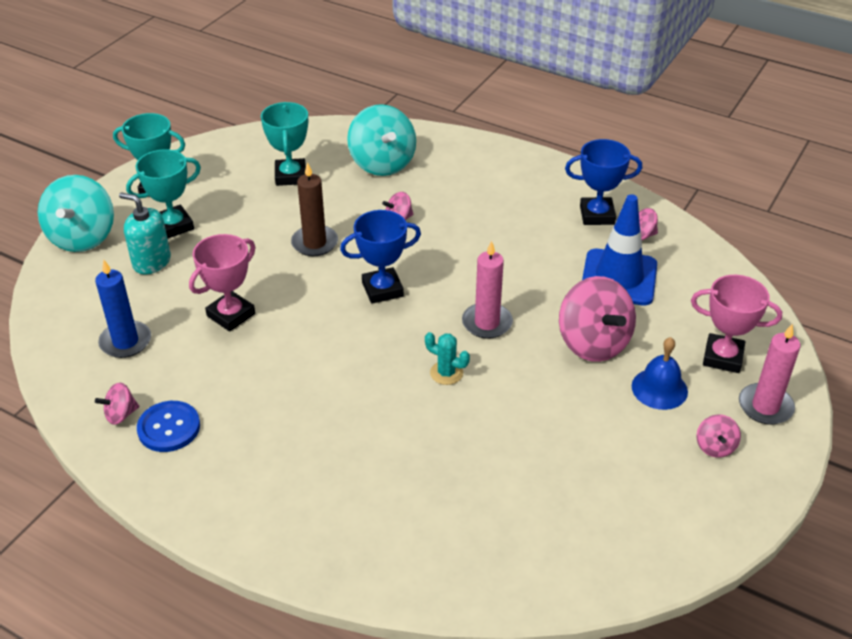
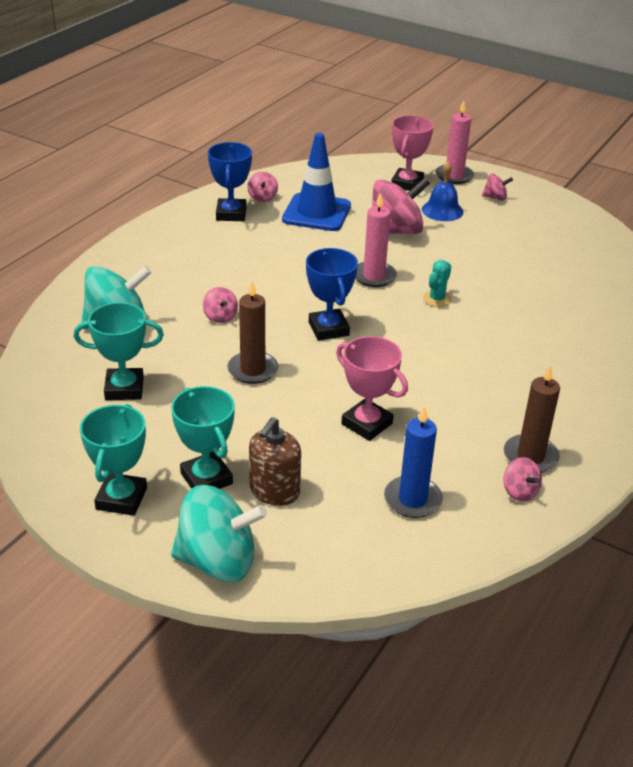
camera: 90 degrees left, 5 degrees down
(151, 262) = (274, 491): turquoise soap dispenser -> brown soap dispenser
(169, 428) = (530, 456): blue button -> brown candle

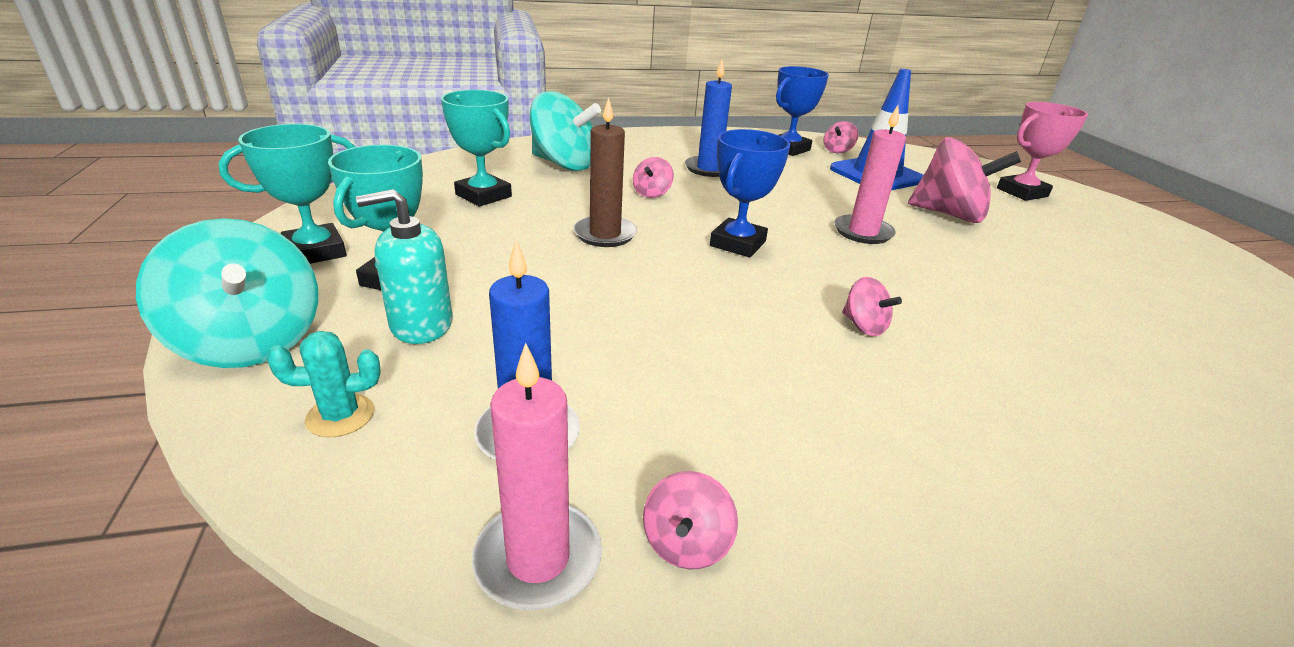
camera: 45 degrees right, 5 degrees down
(215, 269) = (709, 169): none -> blue candle
(274, 491) = (421, 325): brown soap dispenser -> turquoise soap dispenser
(367, 424) = (626, 331): pink trophy -> none
(437, 299) = (914, 279): turquoise cactus -> turquoise cactus (340, 416)
(442, 210) = (1040, 223): blue bell -> none
(454, 176) = (1099, 207): pink candle -> pink candle (538, 559)
(495, 198) = (1139, 240): pink spinning top -> pink spinning top (863, 326)
(530, 456) = (784, 509): brown candle -> none

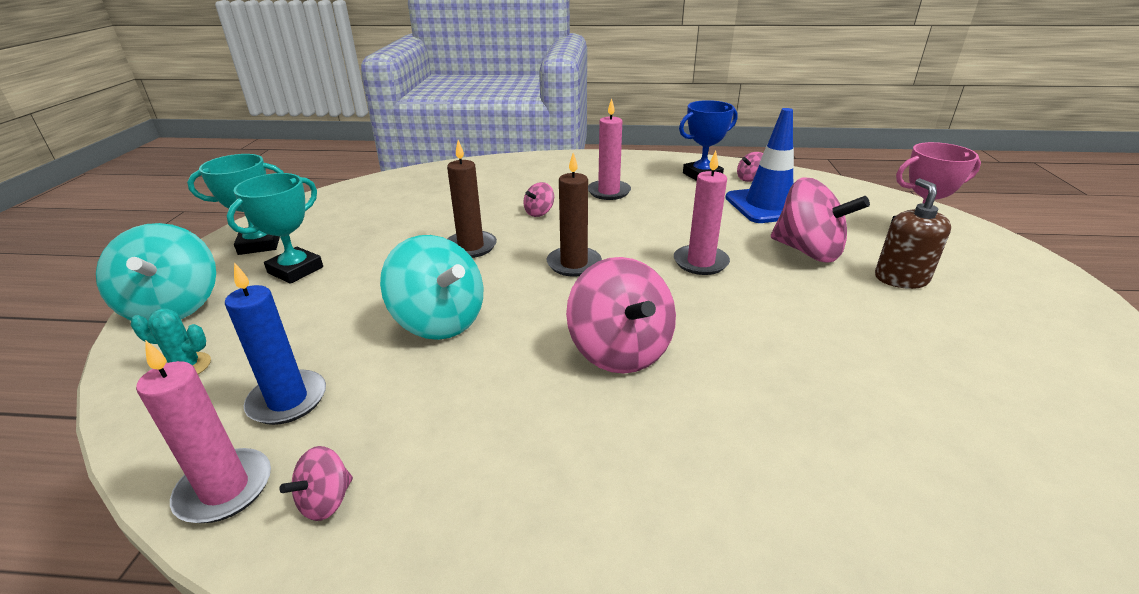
camera: 20 degrees right, 0 degrees up
(421, 325) = (284, 307): turquoise soap dispenser -> none
(483, 195) = (406, 207): turquoise trophy -> none
(564, 164) = (489, 182): turquoise spinning top -> turquoise spinning top (439, 321)
(709, 169) = (608, 192): blue candle -> pink candle
(737, 244) = (574, 264): blue trophy -> brown candle
(863, 326) = (620, 351): pink spinning top -> pink spinning top, size x2.13
(1046, 233) = (901, 278): none -> brown soap dispenser

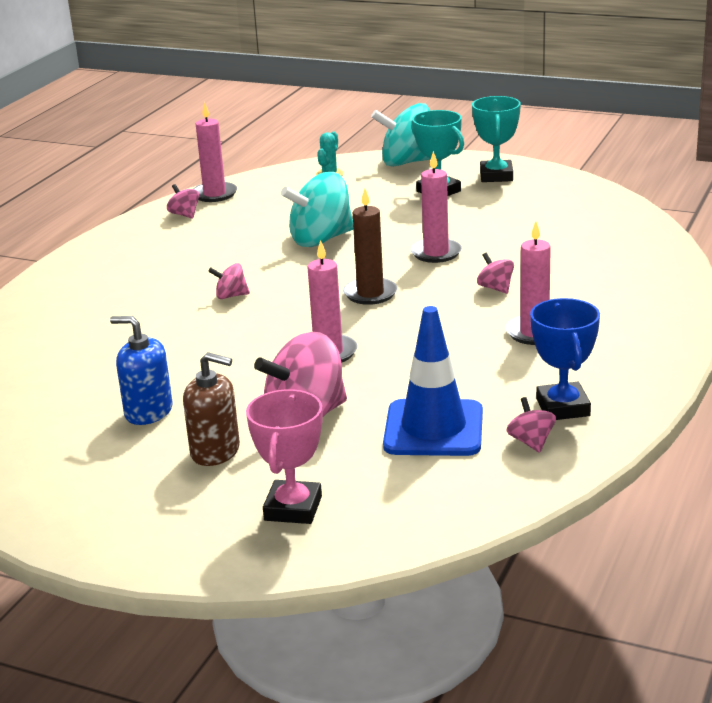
camera: 110 degrees right, 5 degrees down
(288, 400) = (272, 201): blue candle -> none
(471, 247) = (436, 253): brown candle -> pink candle
(620, 351) = (231, 296): pink spinning top -> pink spinning top, size x0.47
(896, 333) = (148, 412): none -> blue soap dispenser

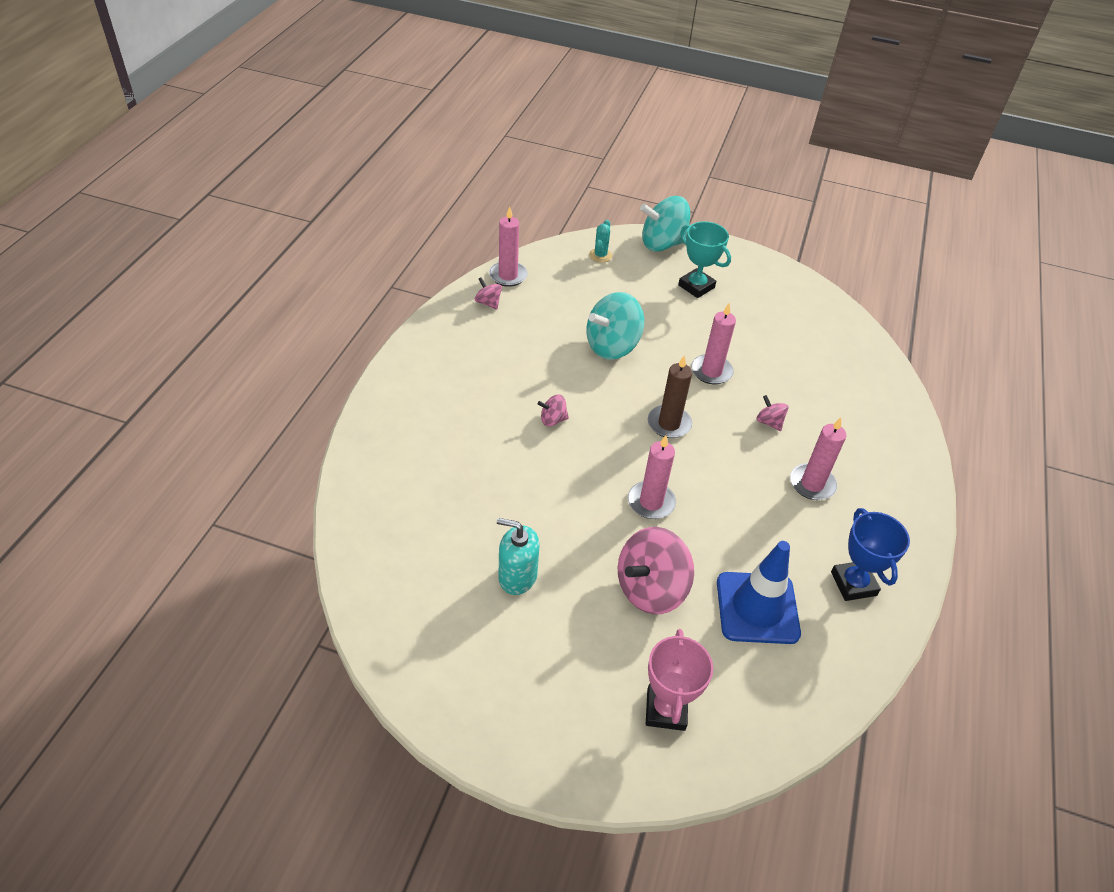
camera: 10 degrees left, 20 degrees up
(148, 412) = (517, 576): blue soap dispenser -> turquoise soap dispenser
(215, 451) = (585, 632): brown soap dispenser -> none
(496, 176) = (739, 269): turquoise trophy -> none
(531, 442) = (837, 628): pink spinning top -> none

